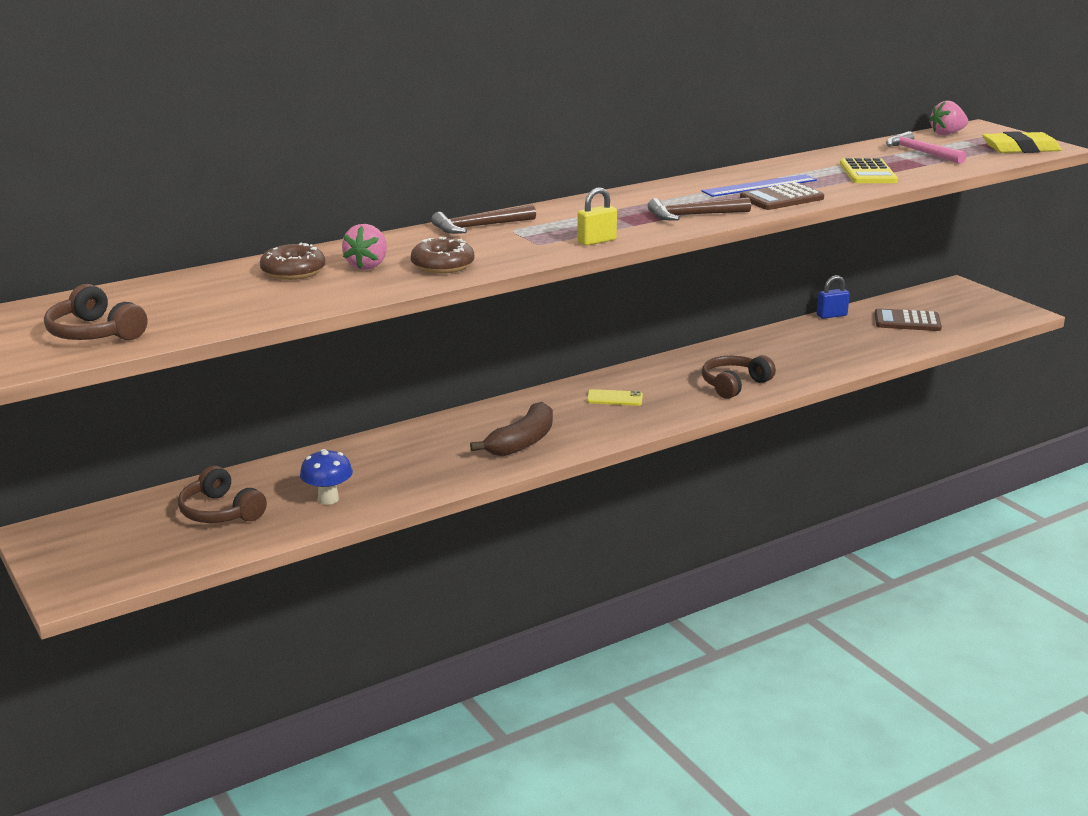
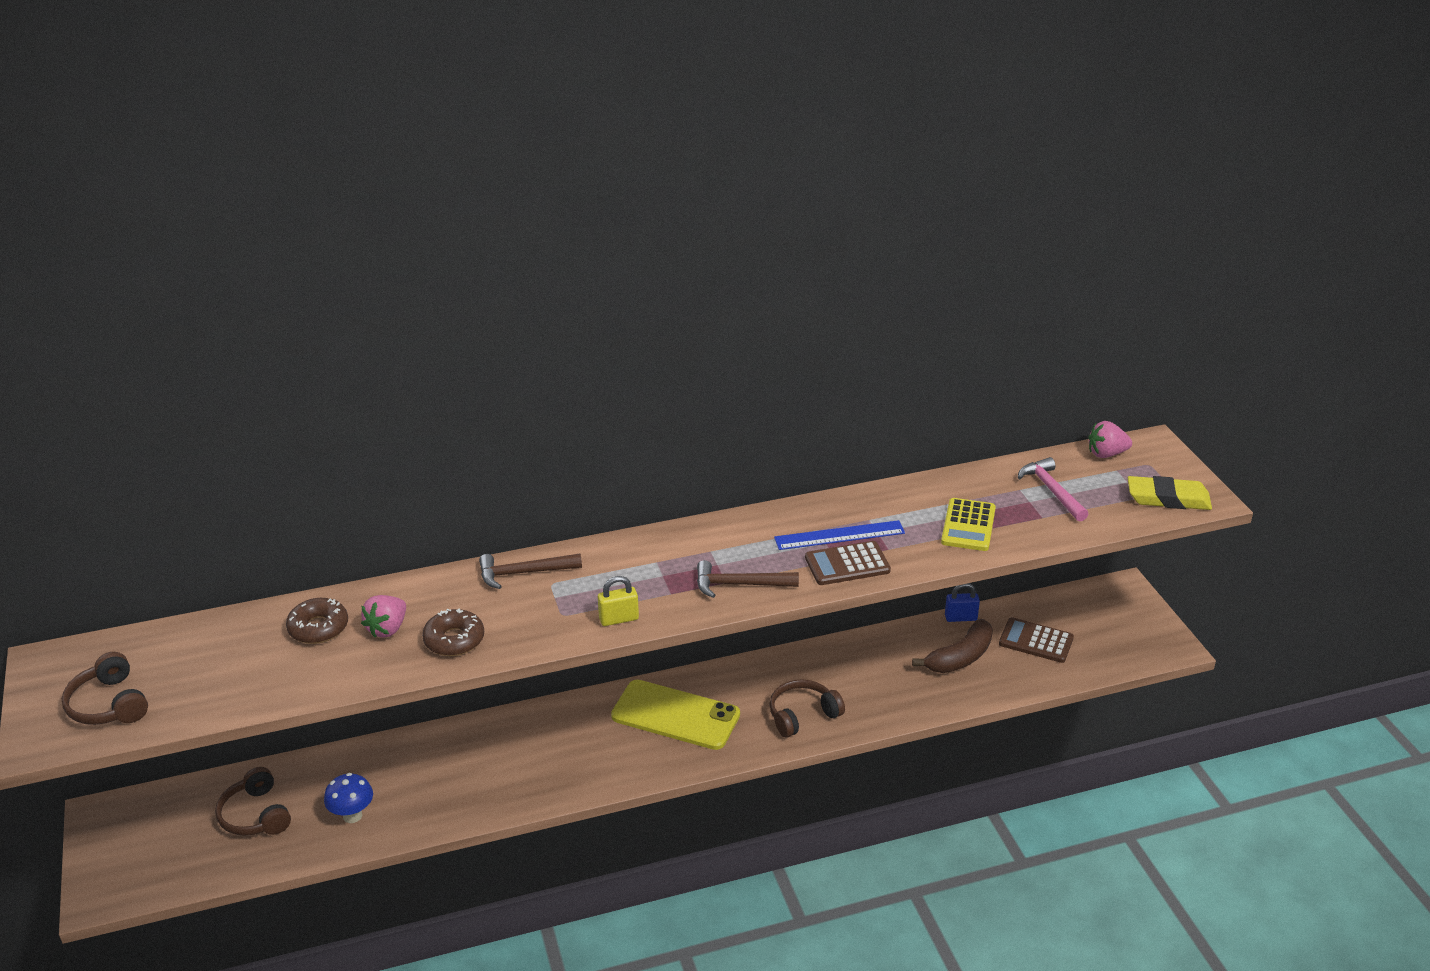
camera: 15 degrees right, 10 degrees up
(522, 442) = (558, 766): brown banana -> brown banana (960, 657)
(614, 398) = (675, 715): yellow phone -> yellow phone, size x2.21

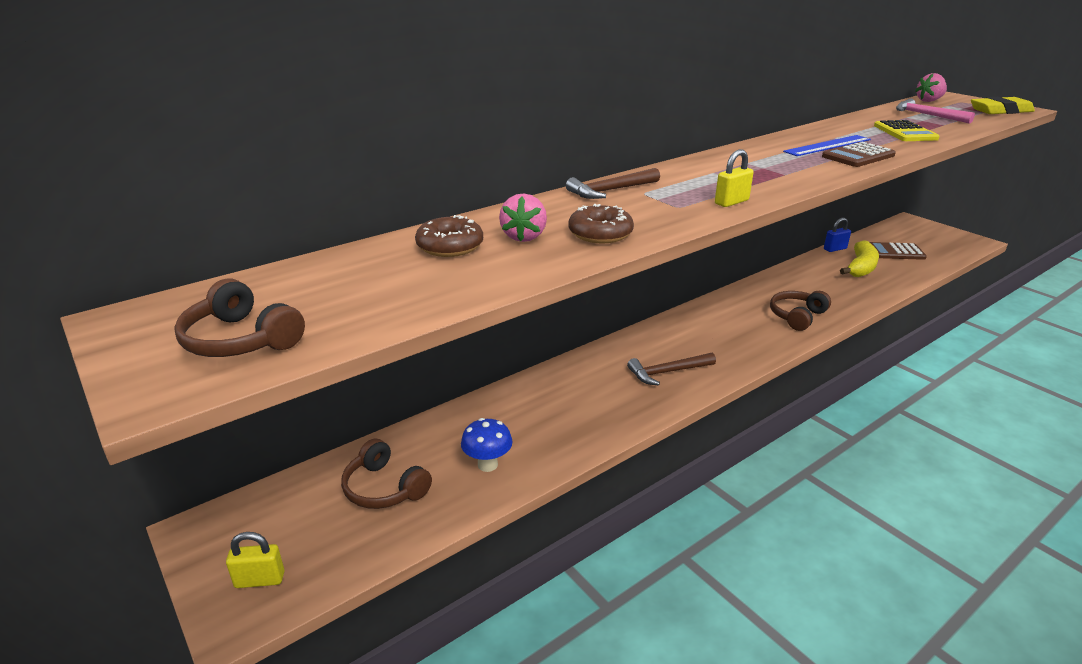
camera: 20 degrees left, 5 degrees down
(126, 871) = (260, 580): none -> yellow padlock
(675, 715) = (705, 334): yellow phone -> none
(740, 585) = (798, 174): brown hammer -> brown hammer (668, 372)
(960, 657) = (860, 267): brown banana -> yellow banana

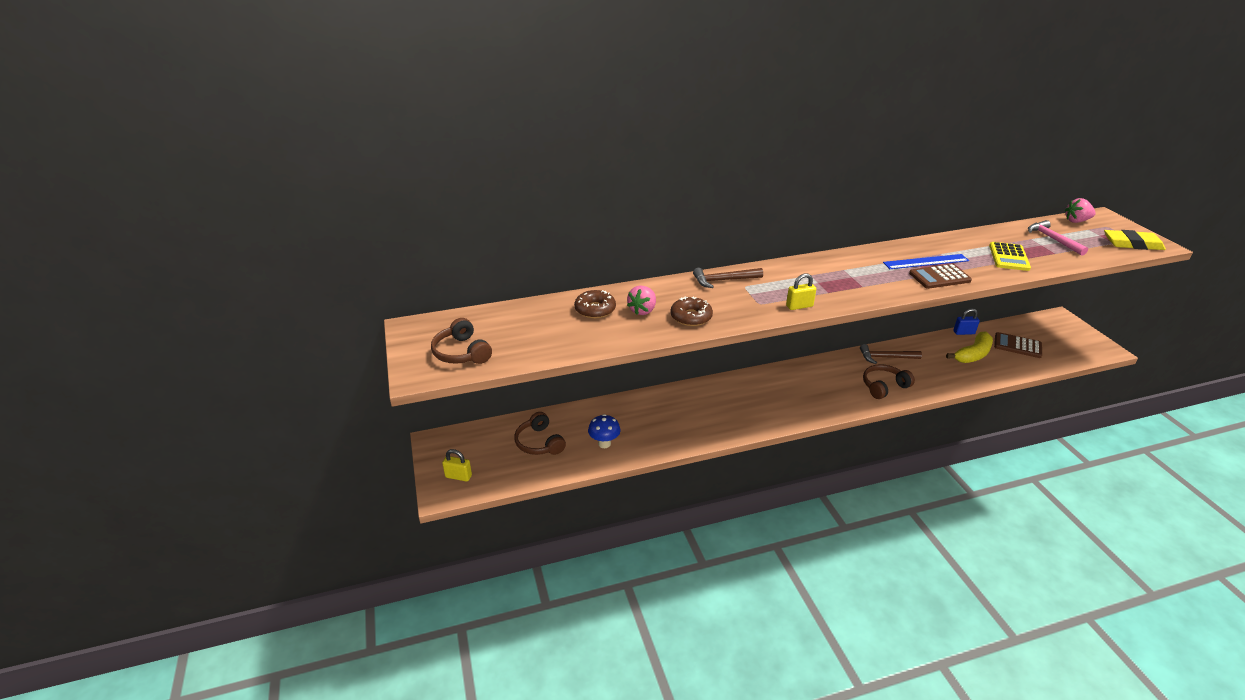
camera: 20 degrees right, 5 degrees up
(668, 372) = (755, 409): brown hammer -> brown hammer (886, 357)

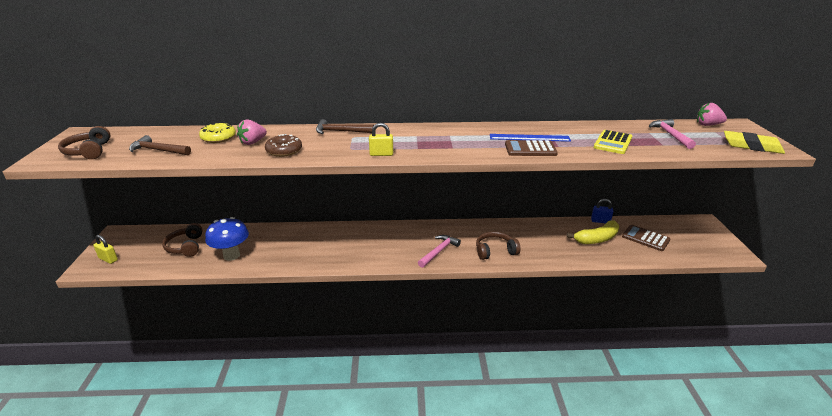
camera: 15 degrees right, 5 degrees down
(595, 309) = (218, 138): brown donut -> yellow donut
(604, 443) = (231, 255): blue mushroom -> blue mushroom, size x1.52
(827, 397) = (439, 251): none -> pink hammer
(886, 357) = (514, 230): brown hammer -> brown hammer (158, 150)

